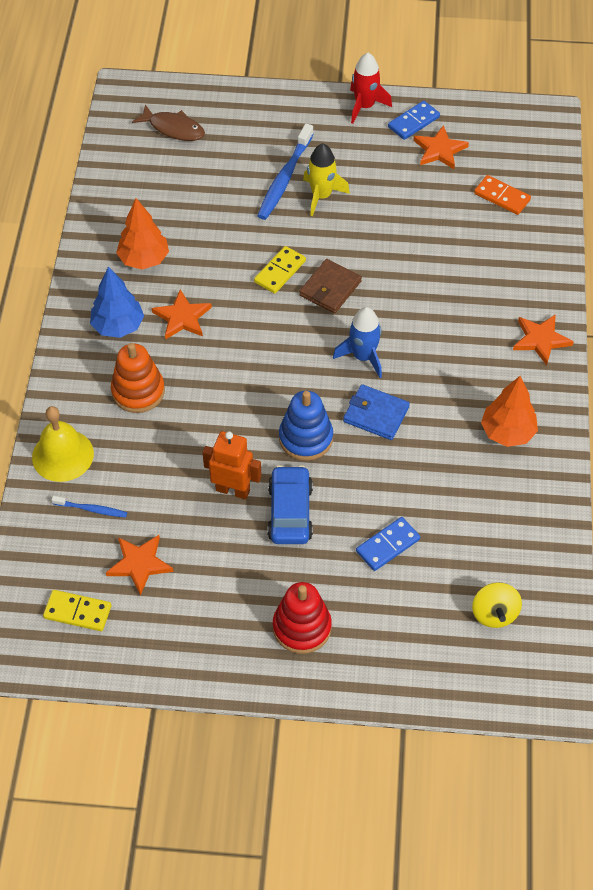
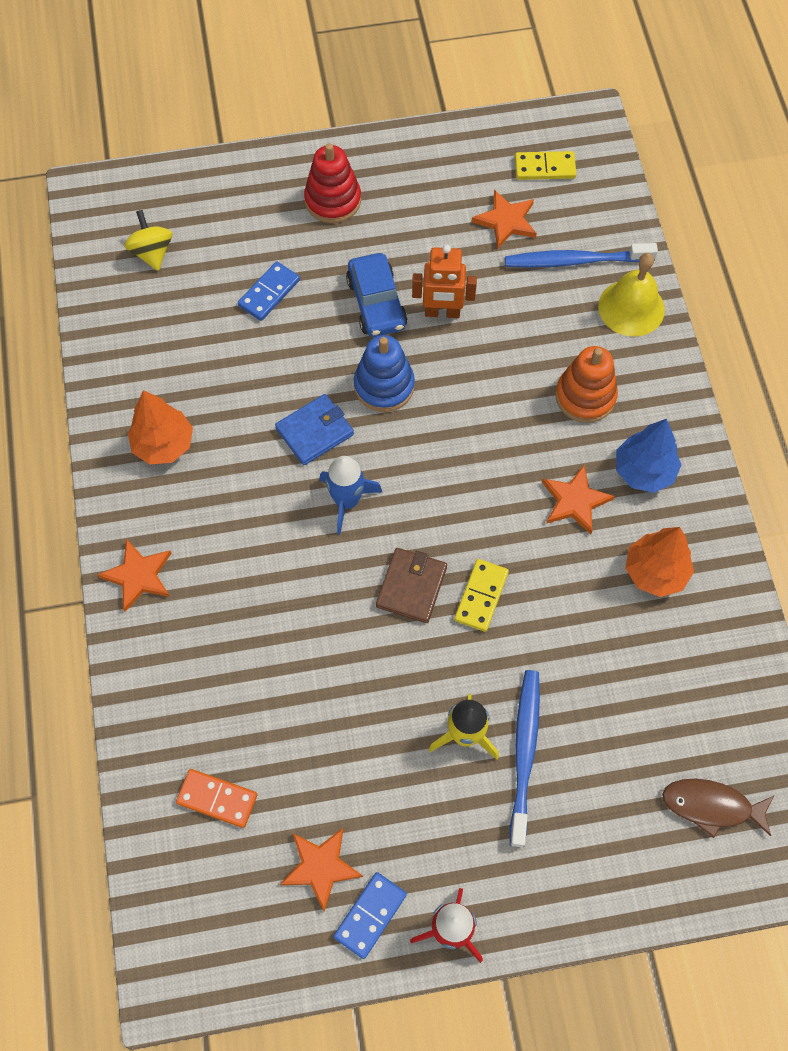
camera: 165 degrees right, 10 degrees up
(91, 509) = (576, 261): blue toothbrush -> blue toothbrush, size x1.90
(376, 414) = (314, 431): blue wallet -> blue wallet turned 45 degrees counterclockwise

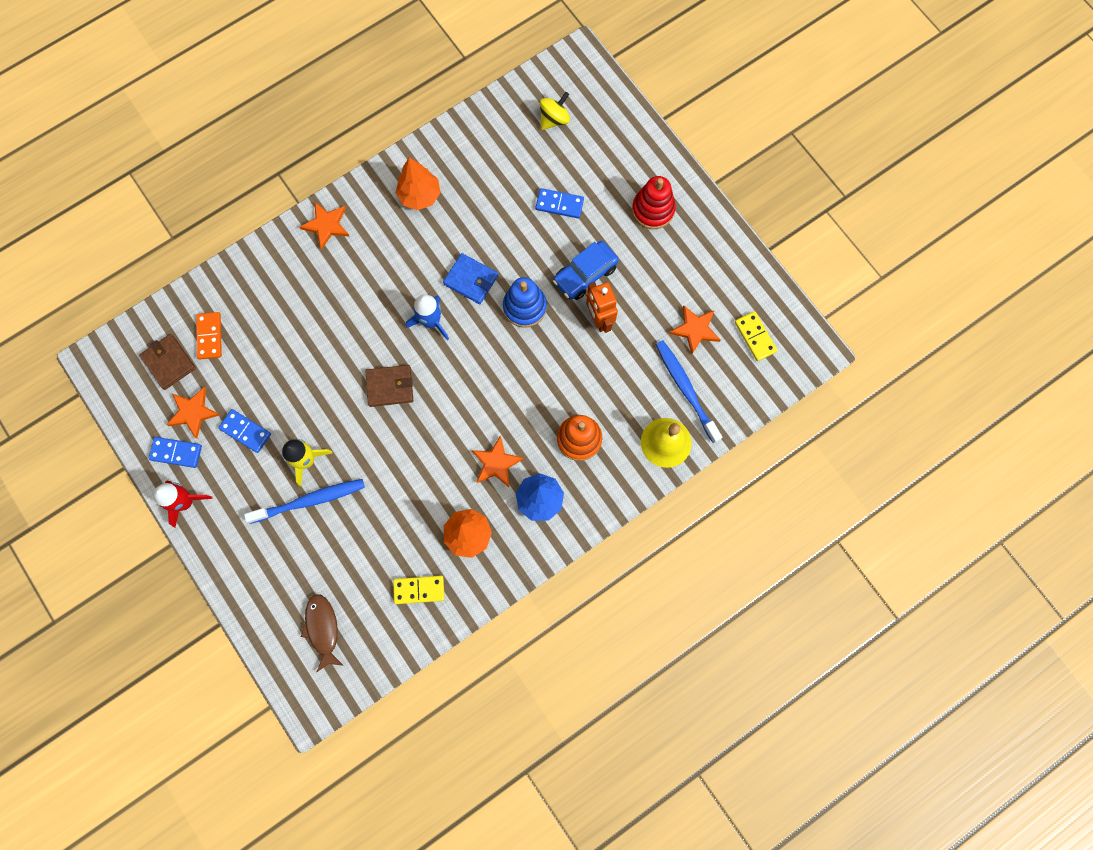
camera: 65 degrees right, 10 degrees up
(226, 874) = (169, 362): none -> brown wallet
(384, 803) = (245, 431): none -> blue domino
(481, 596) = (402, 432): yellow domino -> yellow domino (419, 590)

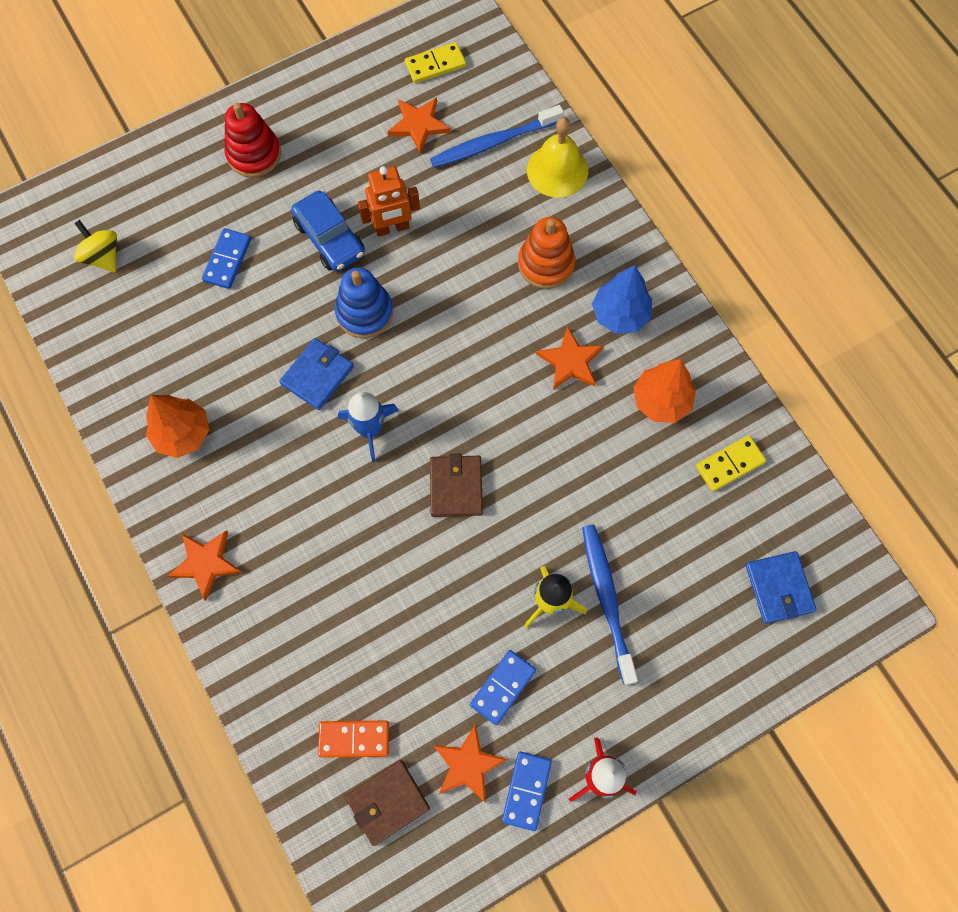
camera: 85 degrees left, 5 degrees down
(323, 629) = (779, 588): brown fish -> blue wallet
(419, 590) = (730, 464): yellow domino -> yellow domino turned 60 degrees clockwise

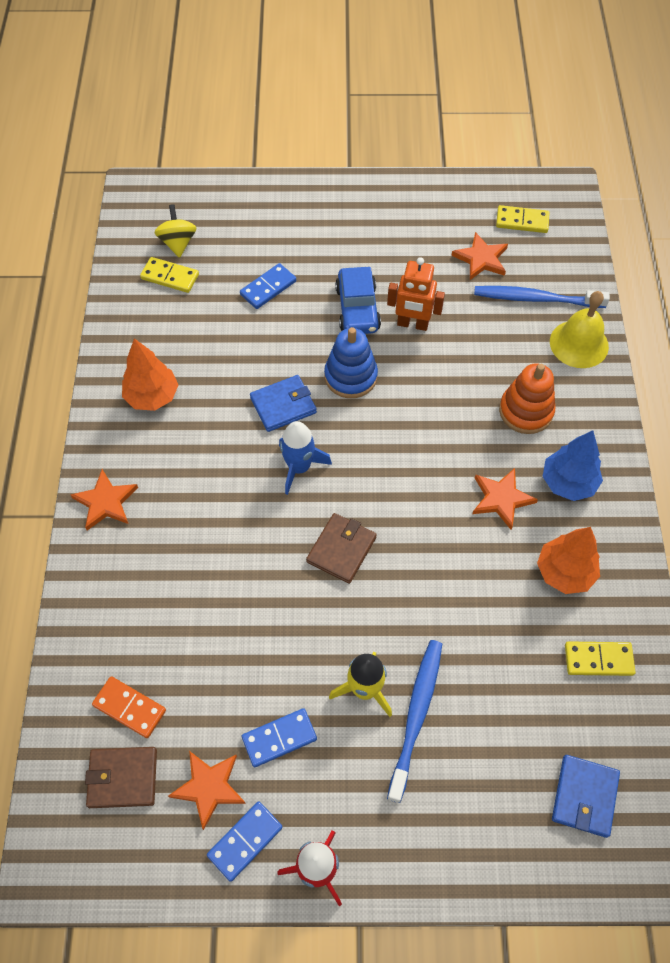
camera: 30 degrees right, 10 degrees down
(118, 298) = (170, 277): none -> yellow domino
(254, 154) = (337, 223): red stacking toy -> none

